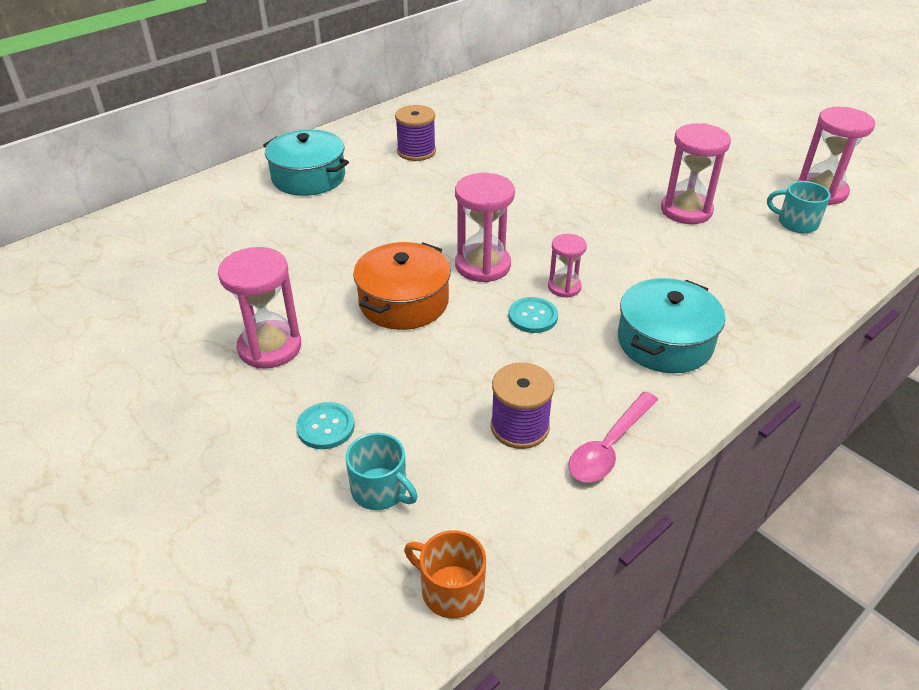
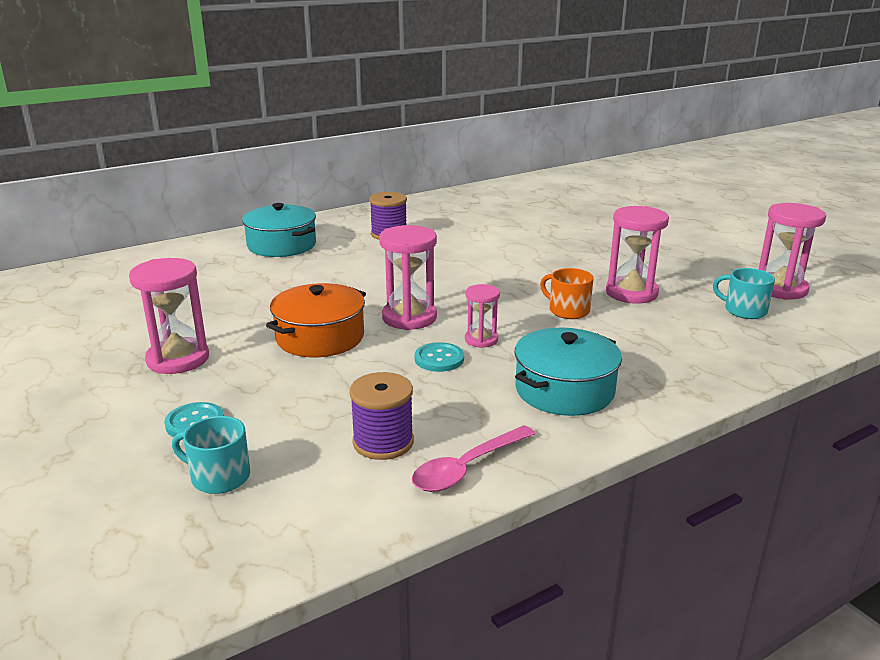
camera: 10 degrees right, 15 degrees down
(380, 490) = (219, 477): turquoise mug -> turquoise mug turned 150 degrees clockwise
(451, 590) = (244, 567): orange mug -> orange mug (568, 310)

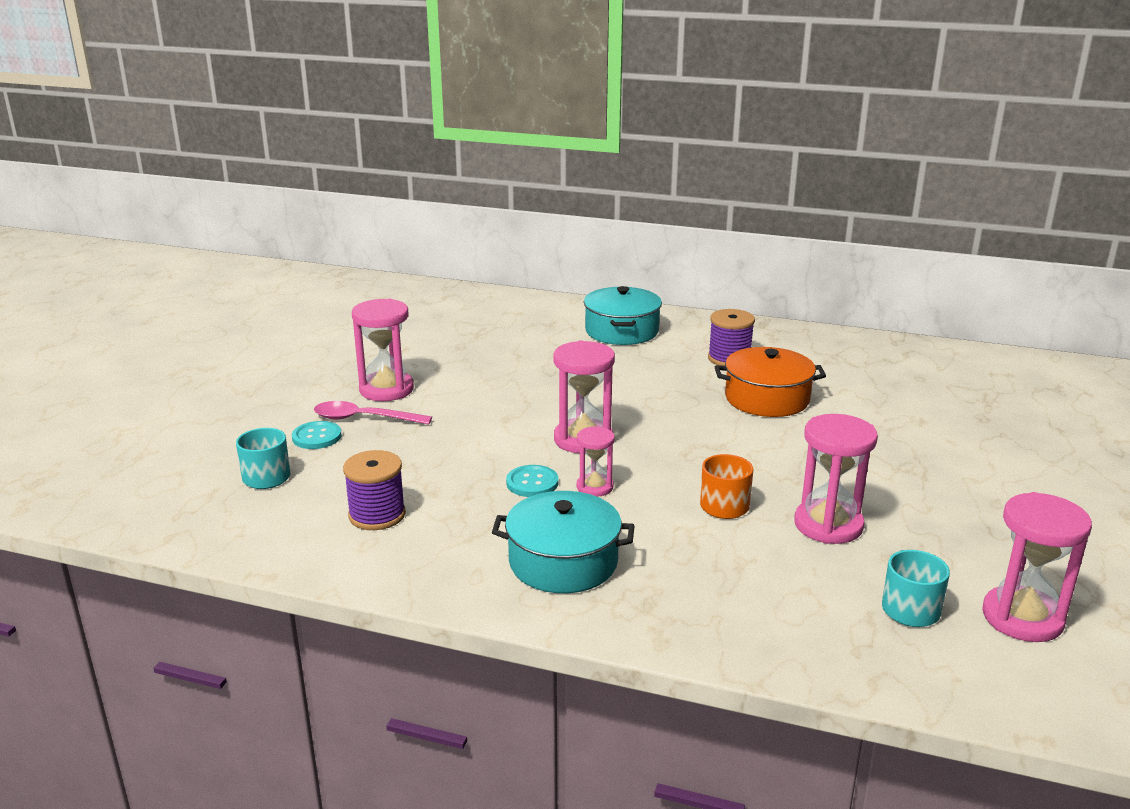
camera: 50 degrees right, 0 degrees up
(320, 337) = (492, 421): orange pot -> orange pot (767, 399)
(467, 468) = (384, 564): pink spoon -> pink spoon (364, 418)

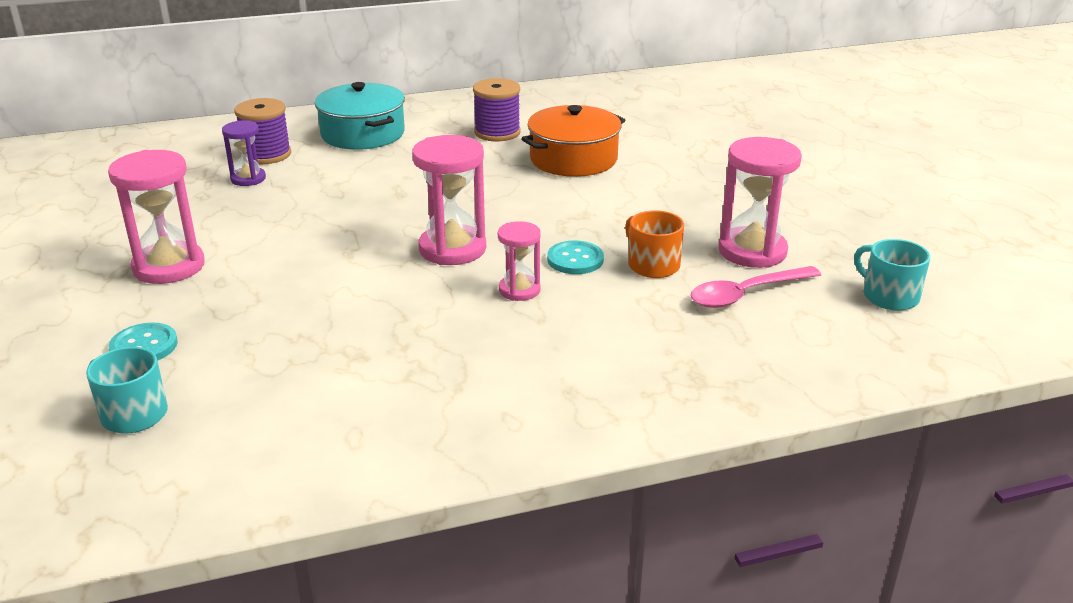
camera: 35 degrees left, 5 degrees up
(364, 418) = (180, 306): pink spoon -> pink spoon (746, 294)
(377, 515) = (327, 403): purple spool -> purple spool (266, 154)
(503, 343) = (248, 179): none -> purple hourglass
(532, 483) = (454, 308): turquoise button -> turquoise button (575, 259)
(563, 562) = (577, 372): turquoise pot -> none
(1022, 618) = (964, 272): pink hourglass -> none

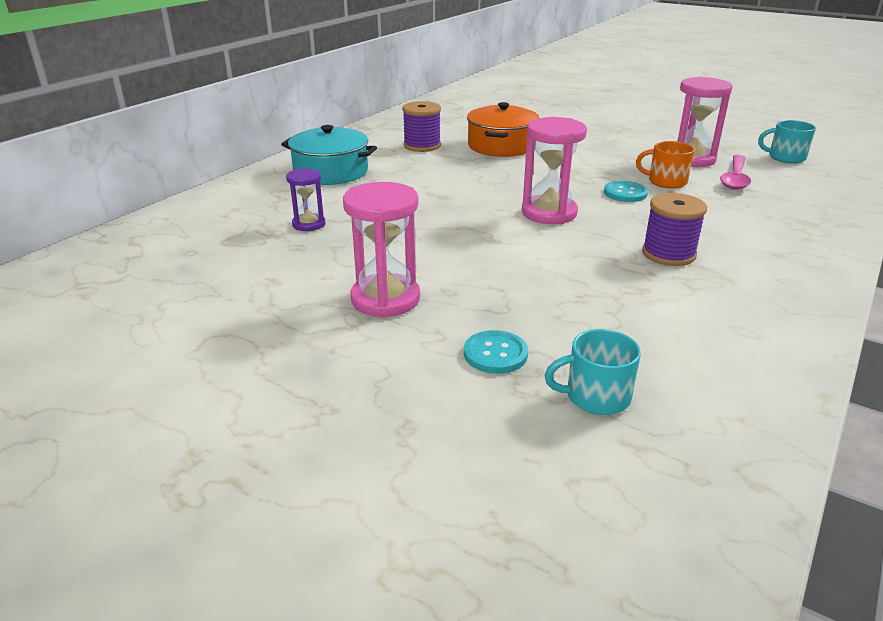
camera: 40 degrees left, 0 degrees up
(266, 154) = (286, 205): purple spool -> purple spool (668, 254)
(519, 290) = (636, 219): pink hourglass -> none

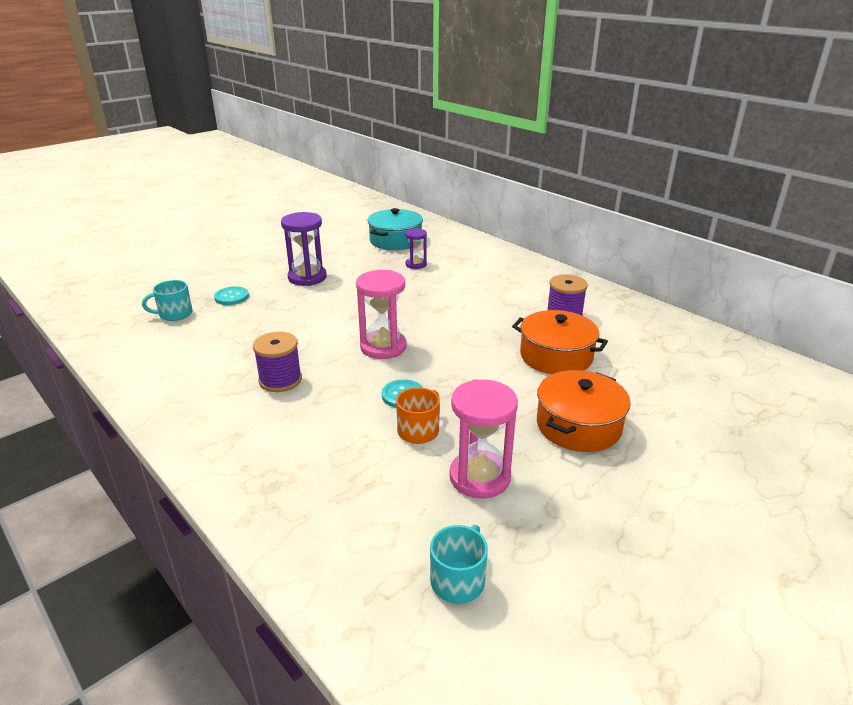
camera: 105 degrees right, 0 degrees up
(331, 172) = (507, 275): turquoise pot -> turquoise pot (395, 240)
(385, 299) = (307, 277): pink hourglass -> purple hourglass
(596, 137) = (578, 425): none -> orange pot
(596, 396) = (175, 314): turquoise mug -> turquoise mug turned 120 degrees counterclockwise
(735, 178) = (405, 487): pink spoon -> none

